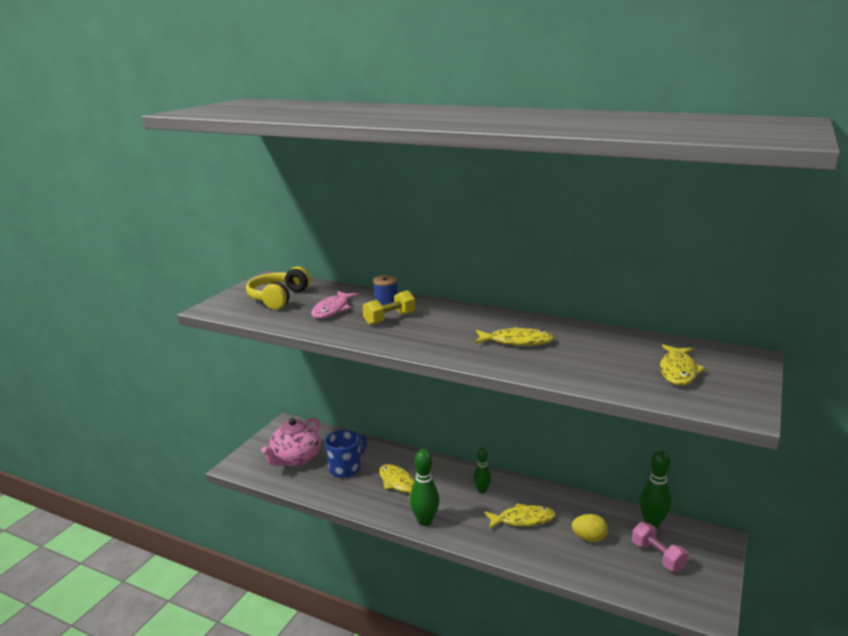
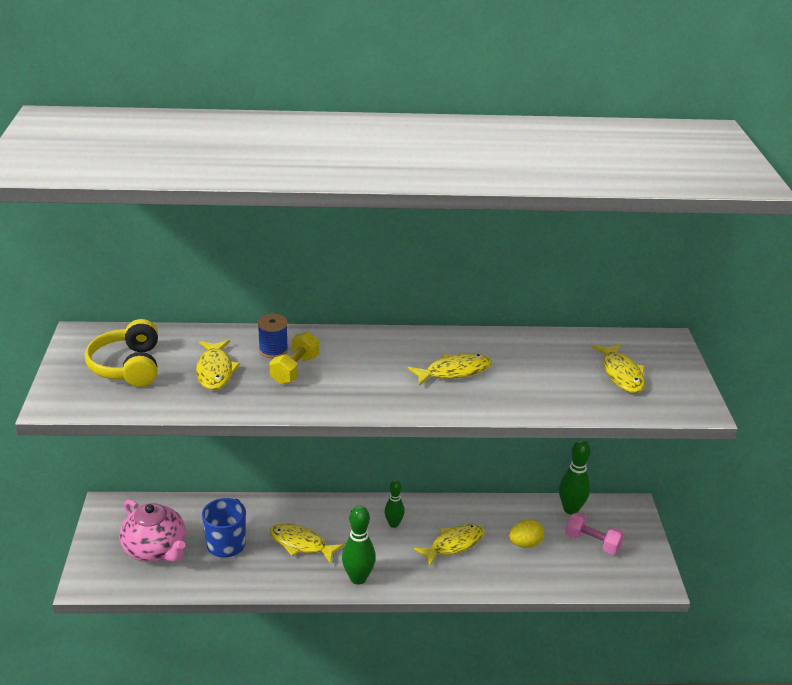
camera: 30 degrees left, 10 degrees up
(295, 459) = (155, 549): pink teapot -> pink teapot turned 45 degrees counterclockwise
(332, 310) = (215, 371): pink fish -> yellow fish

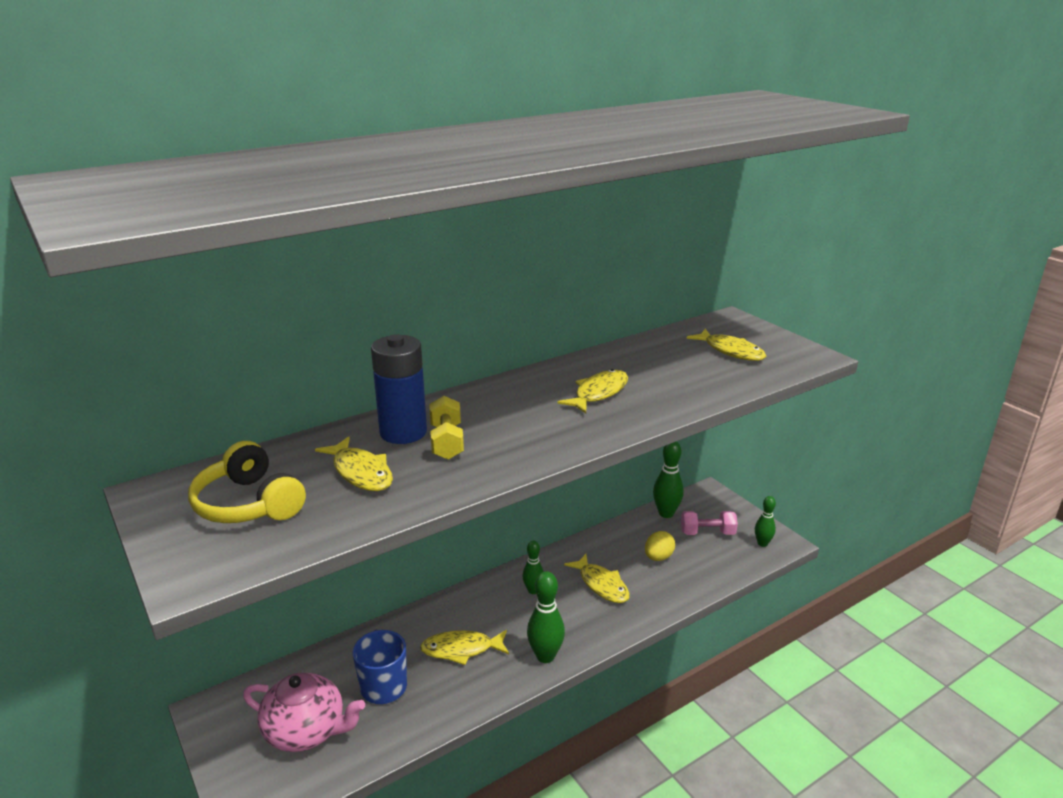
camera: 30 degrees left, 5 degrees down
(273, 350) = (403, 432): blue spool -> blue battery
(453, 544) = (601, 584): yellow fish -> yellow fish turned 120 degrees clockwise
(636, 574) = (762, 543): none -> green bowling pin

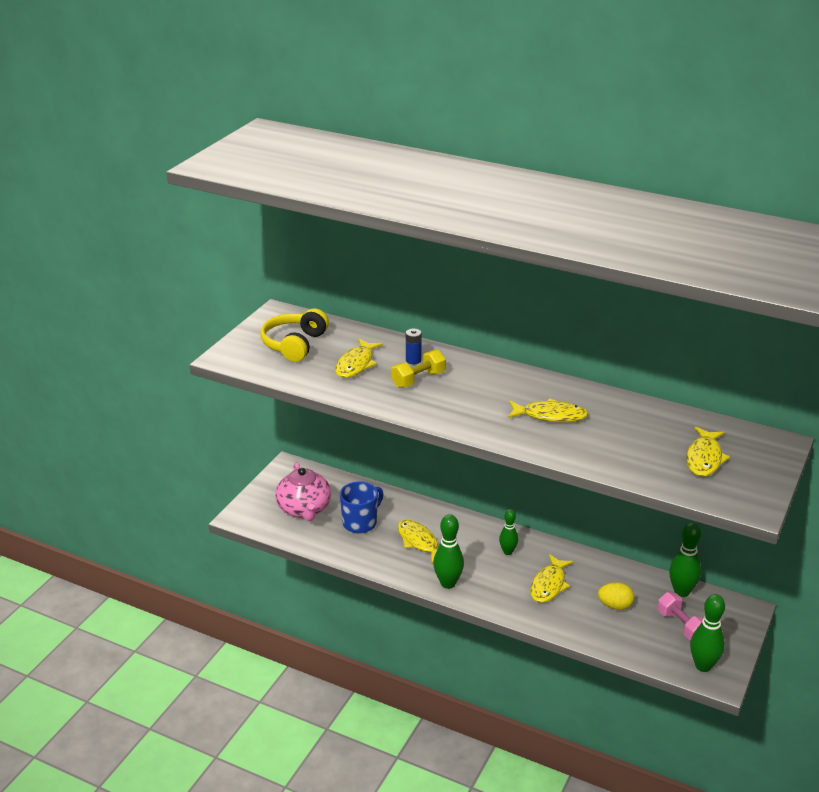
camera: 60 degrees right, 5 degrees up
(403, 432) = (413, 360): blue battery -> blue battery, size x0.46
(762, 543) = (703, 666): green bowling pin -> green bowling pin, size x1.56

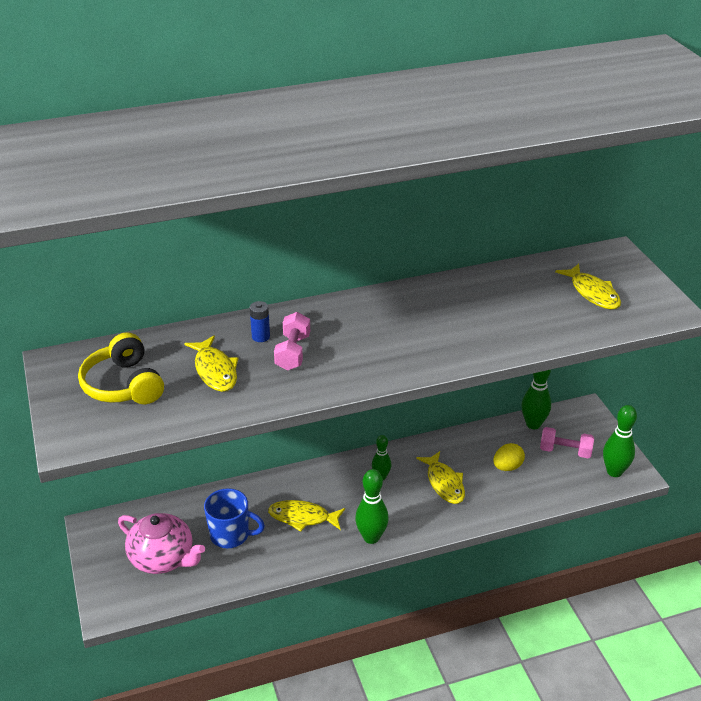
camera: 45 degrees left, 5 degrees up
(360, 523) = (231, 535): blue mug -> blue mug turned 105 degrees clockwise
(418, 379) = (293, 352): yellow dumbbell -> pink dumbbell
(550, 415) = (443, 322): yellow fish -> none

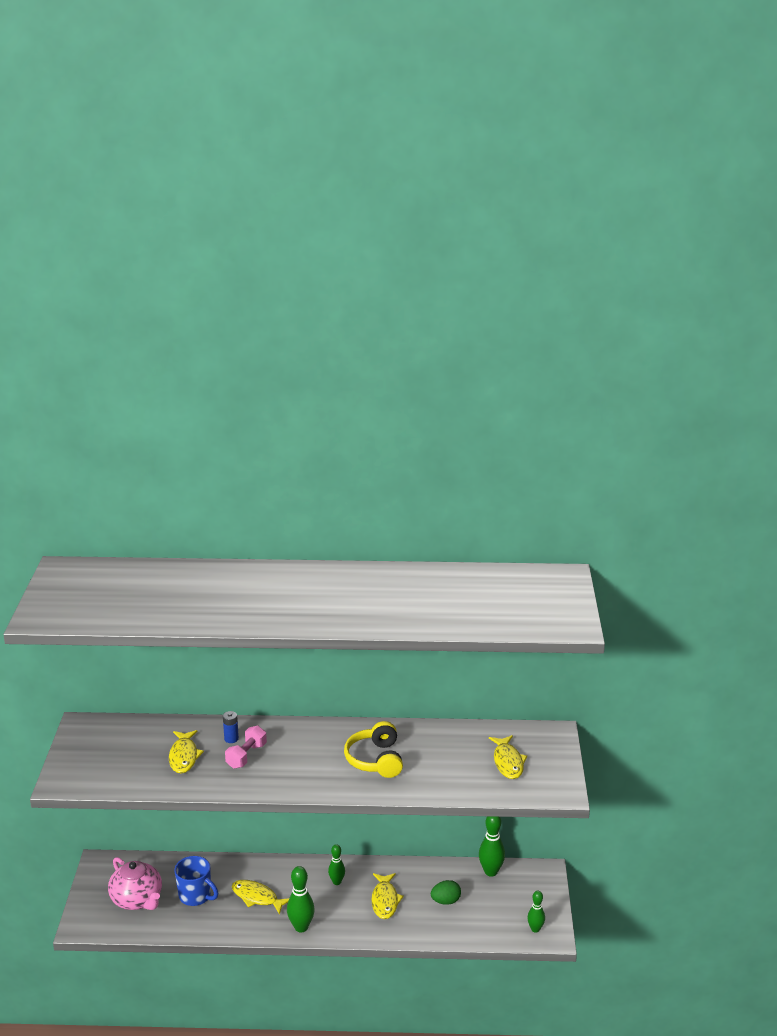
camera: 20 degrees right, 10 degrees down
(123, 385) = (116, 752): yellow headphones -> yellow headphones (375, 760)
(507, 467) = (445, 901): yellow egg -> green egg
(565, 451) = (503, 901): pink dumbbell -> none
(614, 472) = (535, 929): green bowling pin -> green bowling pin, size x0.64

